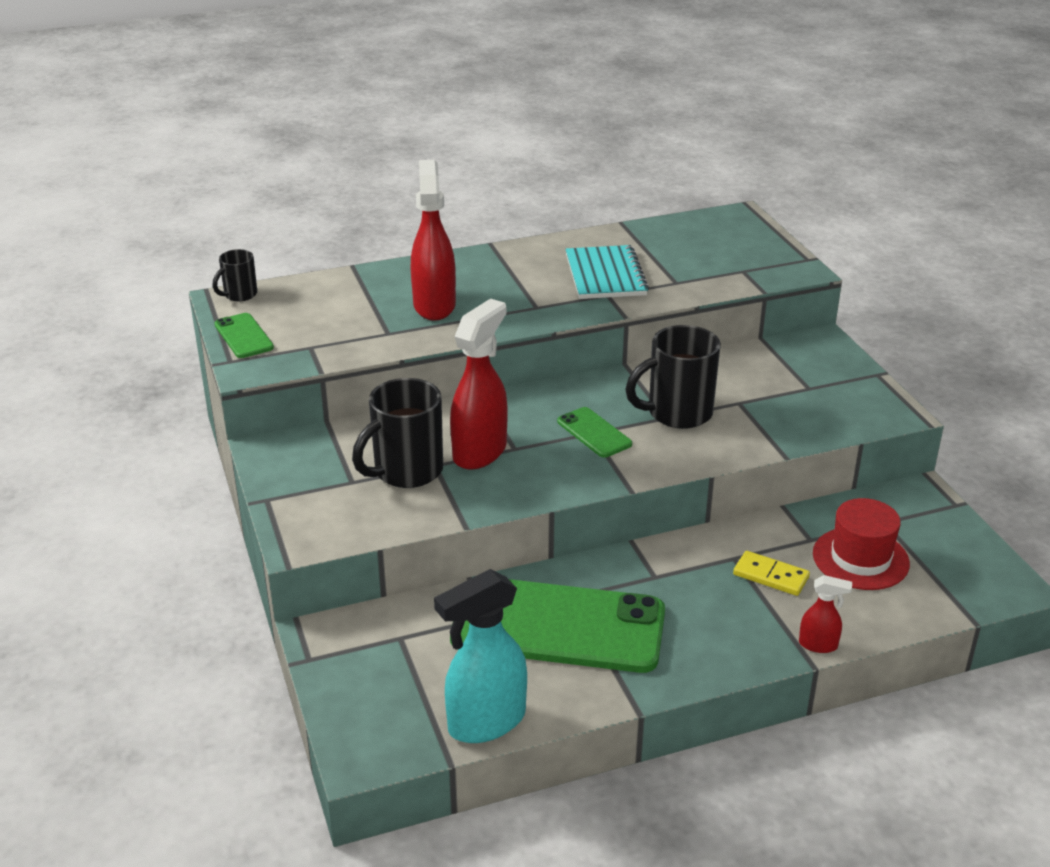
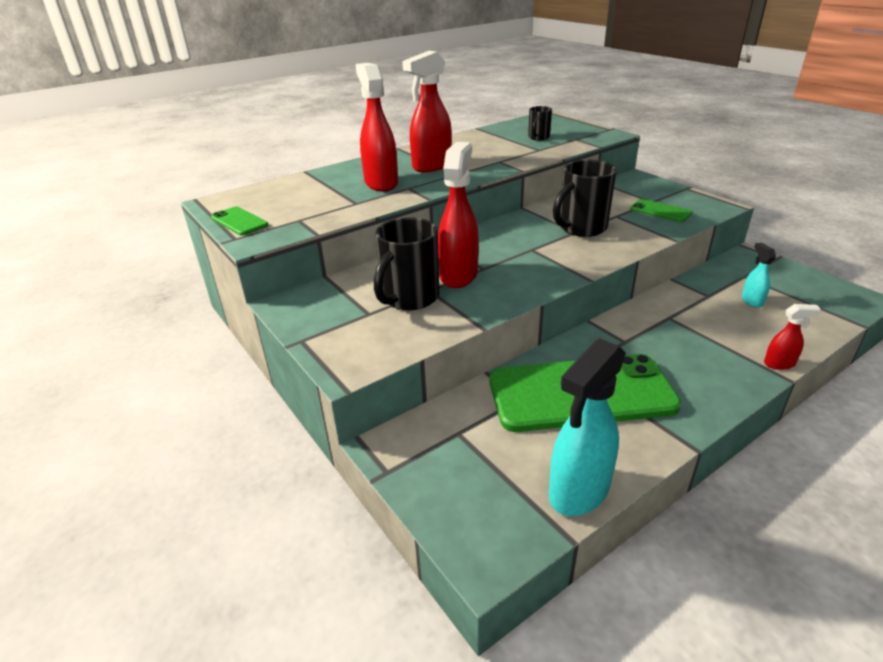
camera: 15 degrees left, 0 degrees up
(239, 295) = (224, 198): black mug -> black mug (538, 137)
(514, 287) = (431, 166): none -> red spray bottle
(594, 433) = (533, 249): green phone -> green phone (660, 211)
(605, 275) = (489, 152): turquoise notebook -> none
(770, 576) = (704, 324): yellow domino -> none
(860, 558) = (751, 301): red hat -> turquoise spray bottle

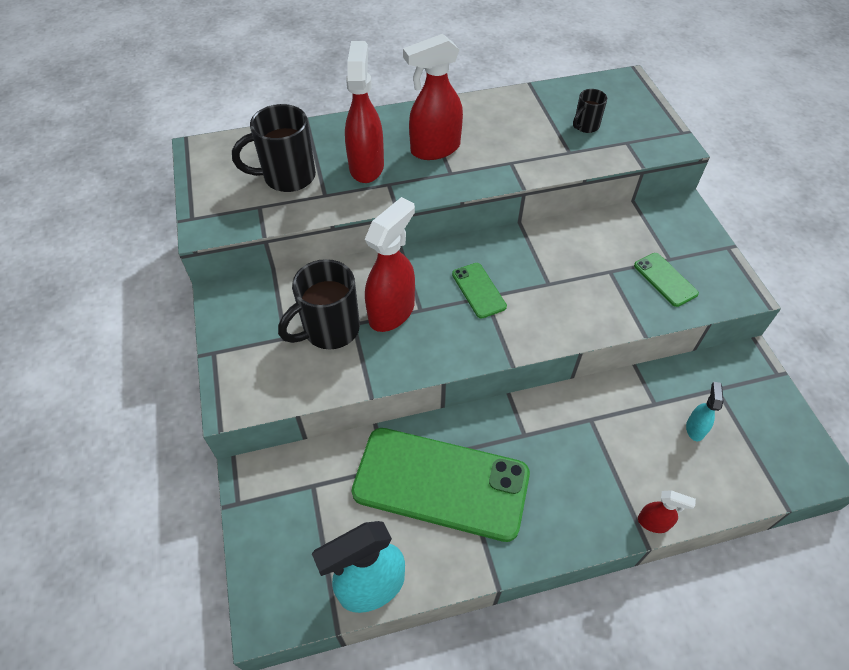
camera: 20 degrees right, 20 degrees up
(239, 221) = (207, 191): green phone -> green phone (478, 290)
(581, 228) = (558, 280): black mug -> black mug (287, 177)

